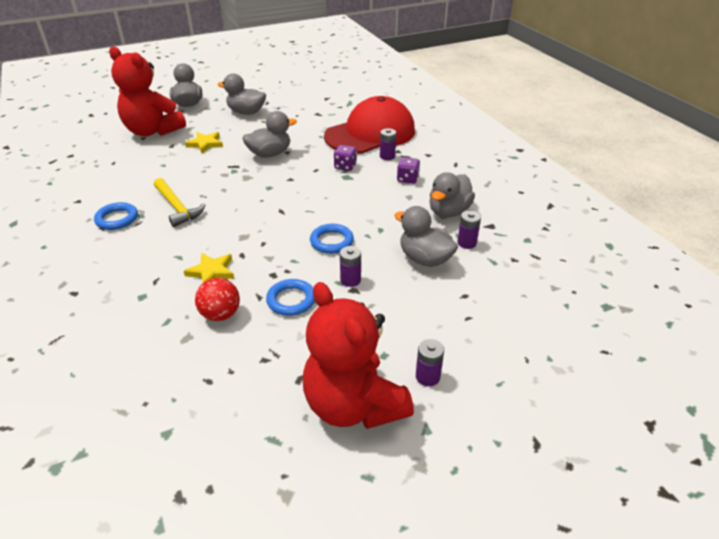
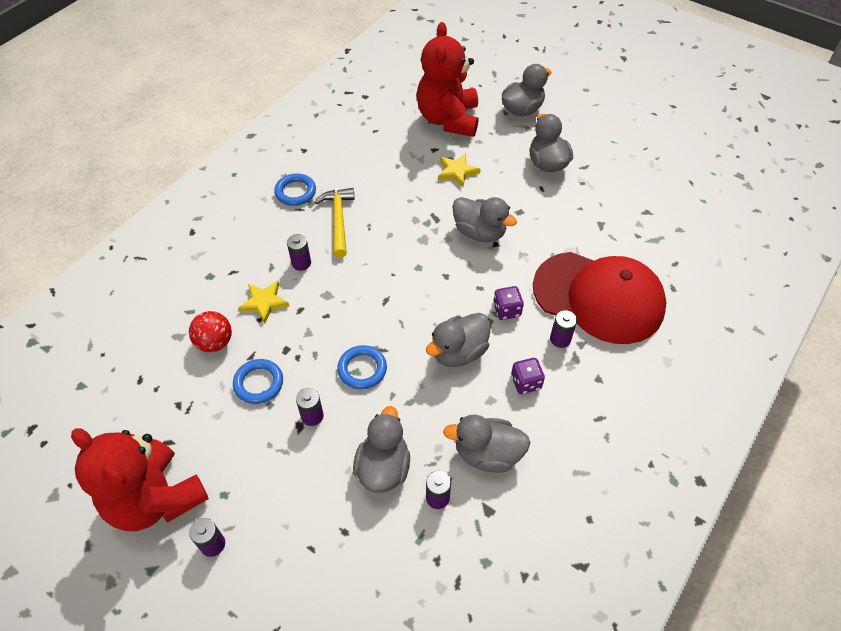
camera: 60 degrees right, 15 degrees up
(177, 207) = (338, 220): yellow hammer -> yellow hammer turned 150 degrees clockwise
(195, 239) = (301, 263): none -> purple battery
(353, 405) = (155, 498): red teddy bear -> red teddy bear turned 75 degrees counterclockwise
(359, 195) = (459, 352): none -> grey duck

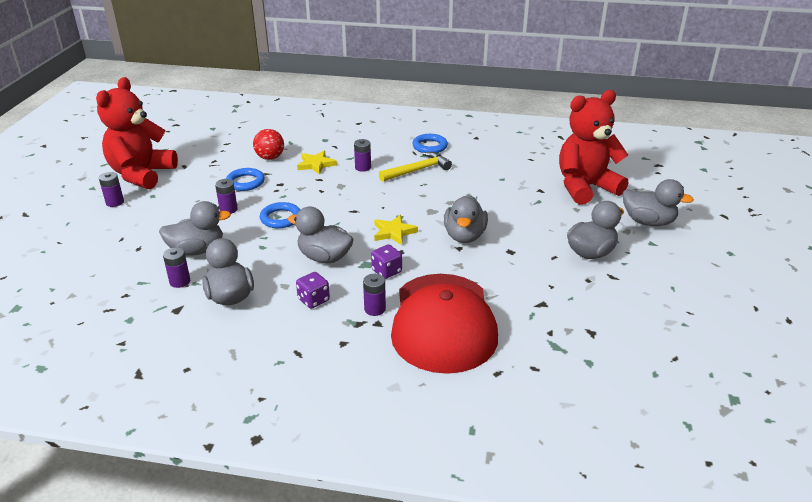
camera: 65 degrees right, 20 degrees down
(457, 171) = (526, 207): yellow star -> yellow star (394, 232)

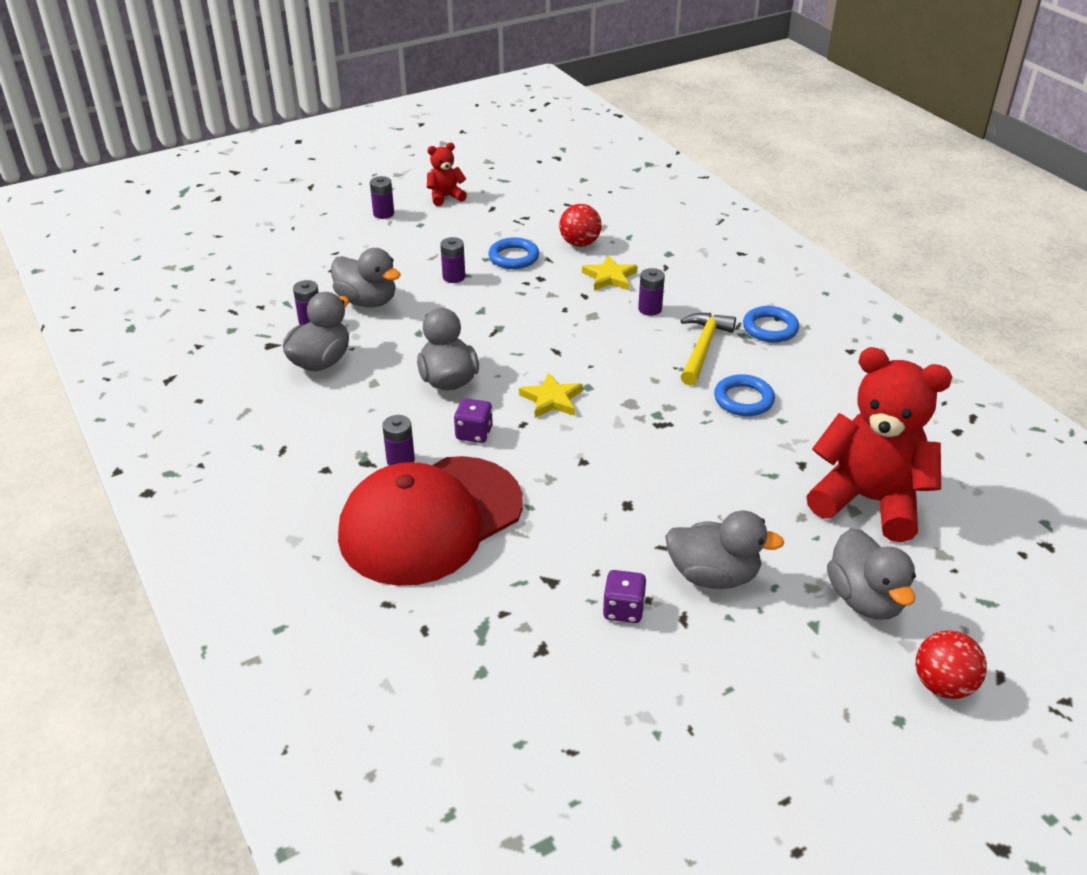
camera: 50 degrees right, 5 degrees up
(141, 174) = (445, 197): red teddy bear -> red teddy bear, size x0.46
(281, 218) = (480, 315): blue ring -> blue ring (743, 399)
(313, 300) = (371, 413): purple dice -> purple dice (623, 609)
(418, 170) = (702, 348): yellow hammer -> yellow hammer turned 90 degrees counterclockwise
(464, 236) = (612, 454): grey duck -> none
(718, 231) = (943, 685): none -> red ball

